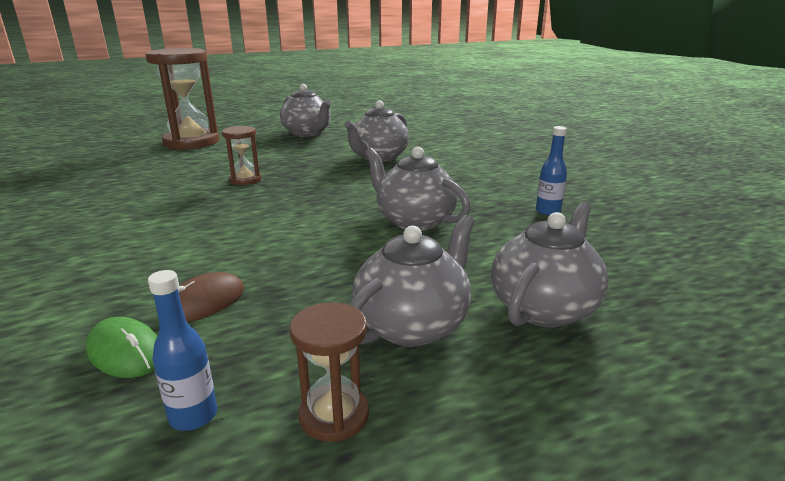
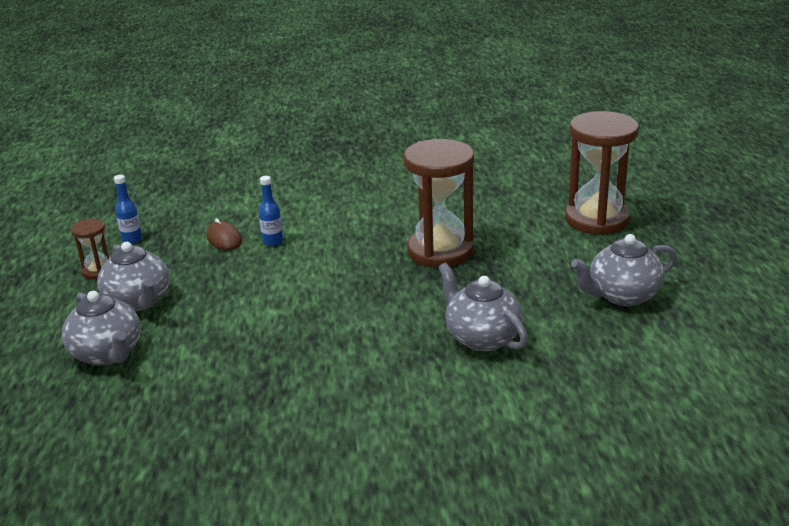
camera: 110 degrees right, 5 degrees up
(125, 352) = (195, 221): green mouse -> none
(245, 180) = (440, 251): brown hourglass -> brown hourglass, size x2.10
(414, 221) = (279, 328): grey teapot -> none
(548, 211) = (241, 415): blue bottle -> blue bottle (273, 242)

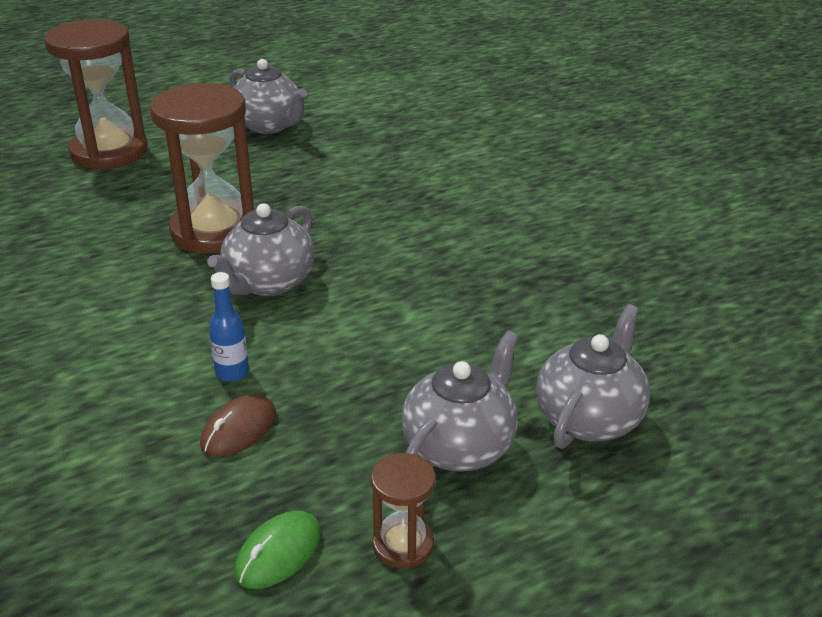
camera: 115 degrees left, 5 degrees up
(132, 240) = (278, 553): blue bottle -> green mouse
(481, 337) = (380, 178): grey teapot -> grey teapot (268, 283)

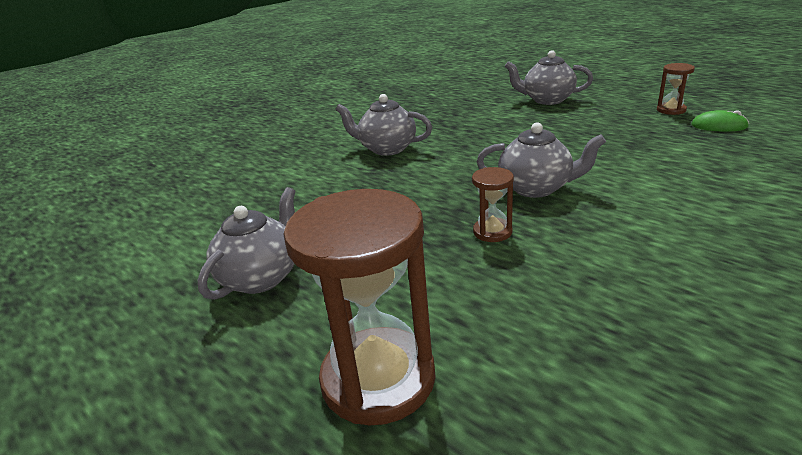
camera: 105 degrees left, 5 degrees down
(214, 231) = (492, 232): brown hourglass -> brown hourglass, size x0.48
(232, 372) = (635, 169): blue bottle -> none
(239, 429) = (671, 154): brown mouse -> none
(460, 446) = (600, 114): grey teapot -> grey teapot (386, 149)

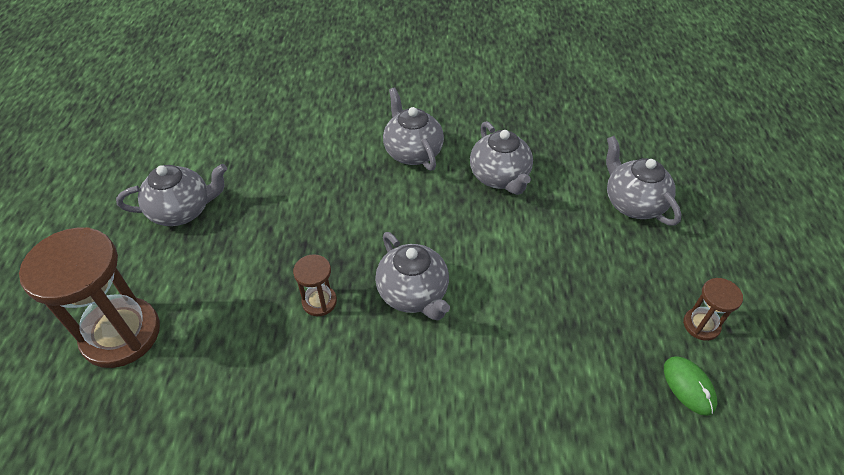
camera: 45 degrees right, 20 degrees up
(463, 128) = (500, 177): none -> grey teapot

